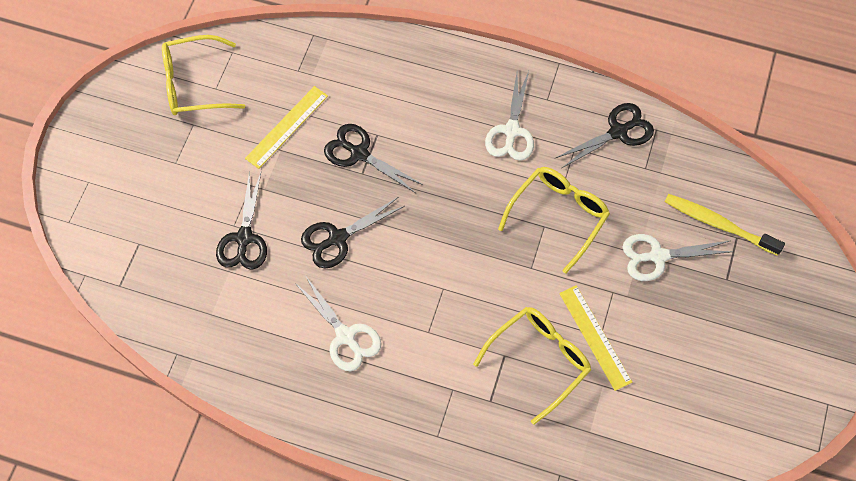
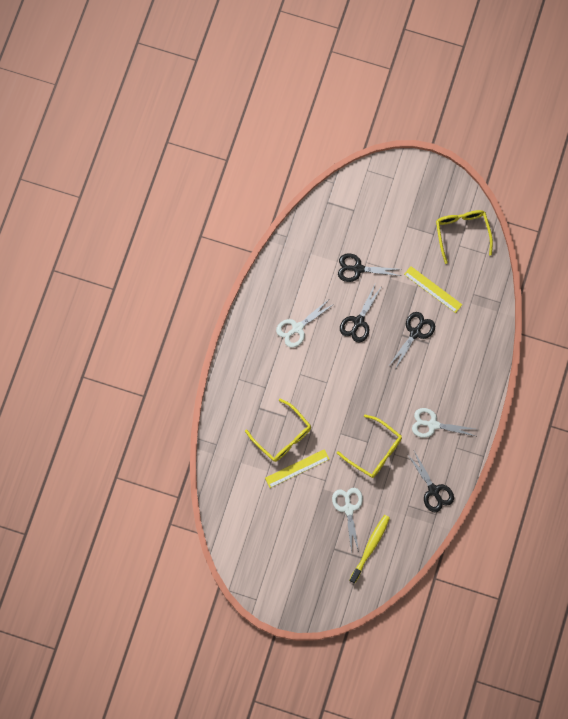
camera: 90 degrees right, 10 degrees up
(337, 238) = (358, 321): black scissors -> black scissors turned 120 degrees counterclockwise

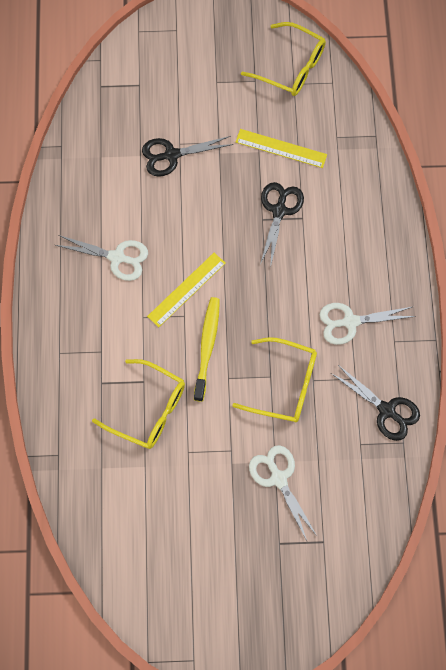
camera: 20 degrees left, 5 degrees down
(297, 328) = (117, 257): white scissors -> white scissors turned 105 degrees counterclockwise
(297, 468) = (185, 448): yellow ruler -> yellow ruler (186, 289)
(358, 321) = (197, 222): black scissors -> none
(370, 547) = (330, 522): yellow toothbrush -> yellow toothbrush (207, 347)
(462, 233) = (291, 67): yellow glasses -> yellow glasses turned 150 degrees clockwise

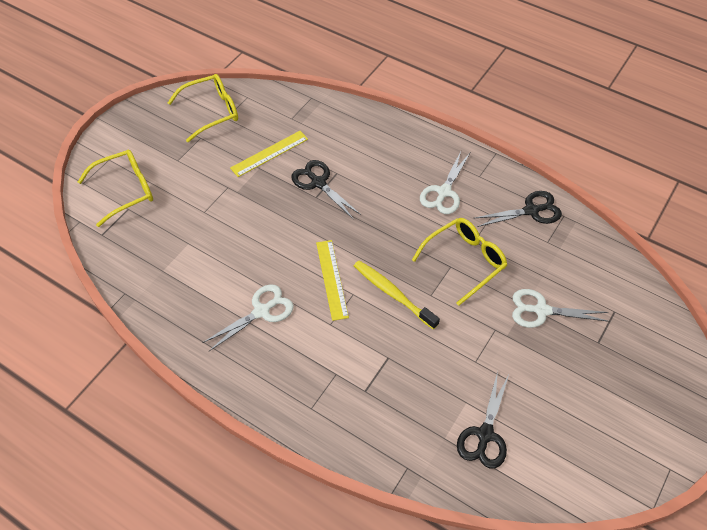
camera: 55 degrees left, 15 degrees down
(148, 410) = (416, 368): yellow glasses -> yellow glasses (125, 190)
(171, 155) = (208, 222): black scissors -> black scissors (485, 434)

